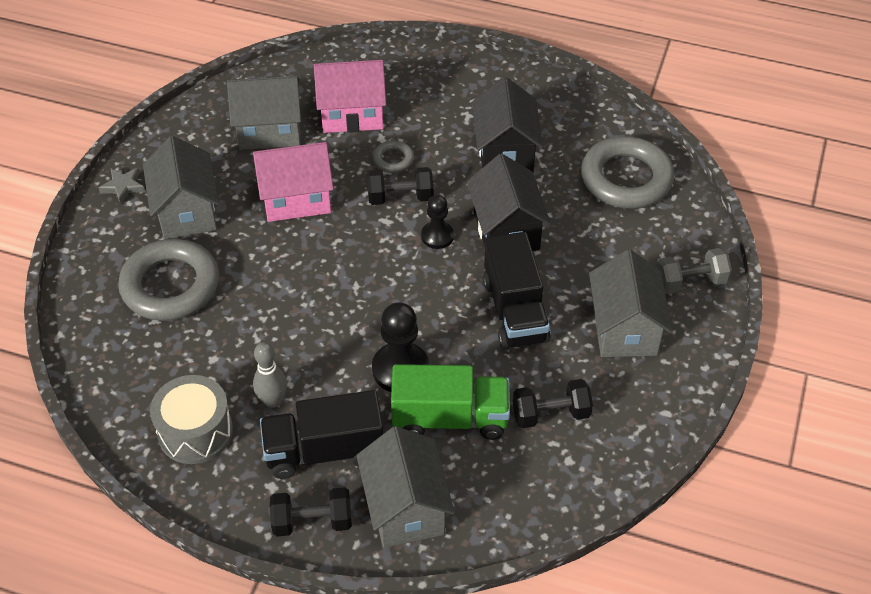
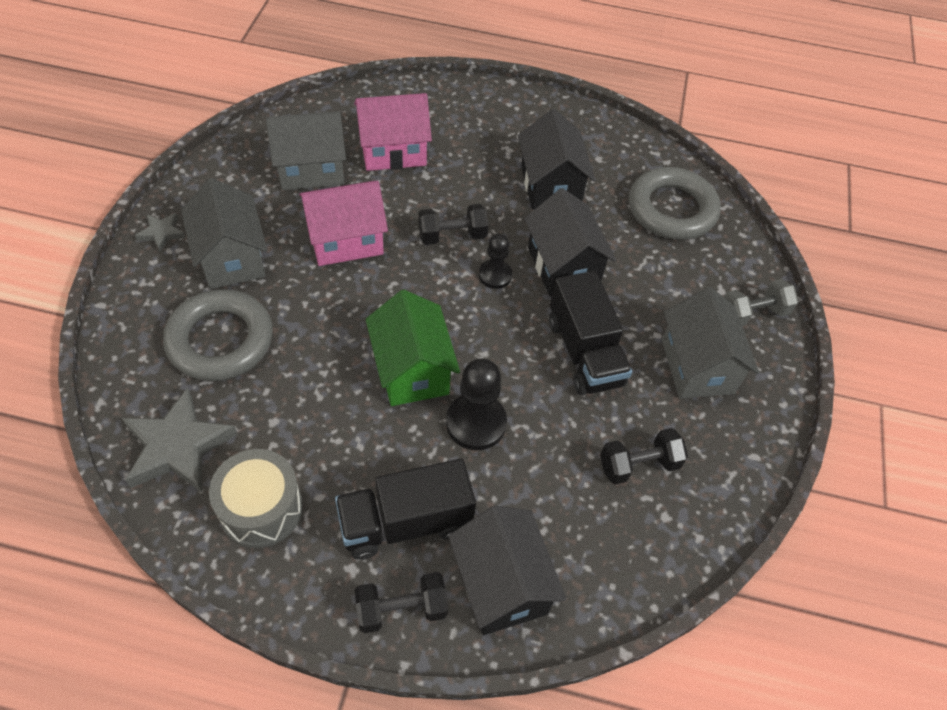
camera: 10 degrees left, 5 degrees up
(126, 376) = (178, 446): none -> grey star
(272, 401) = (343, 467): grey bowling pin -> none
(346, 320) = (412, 370): none -> green house
(393, 159) = (440, 196): grey ring -> none
(405, 508) = (501, 585): grey house -> black house
(450, 418) = (535, 476): green truck -> none

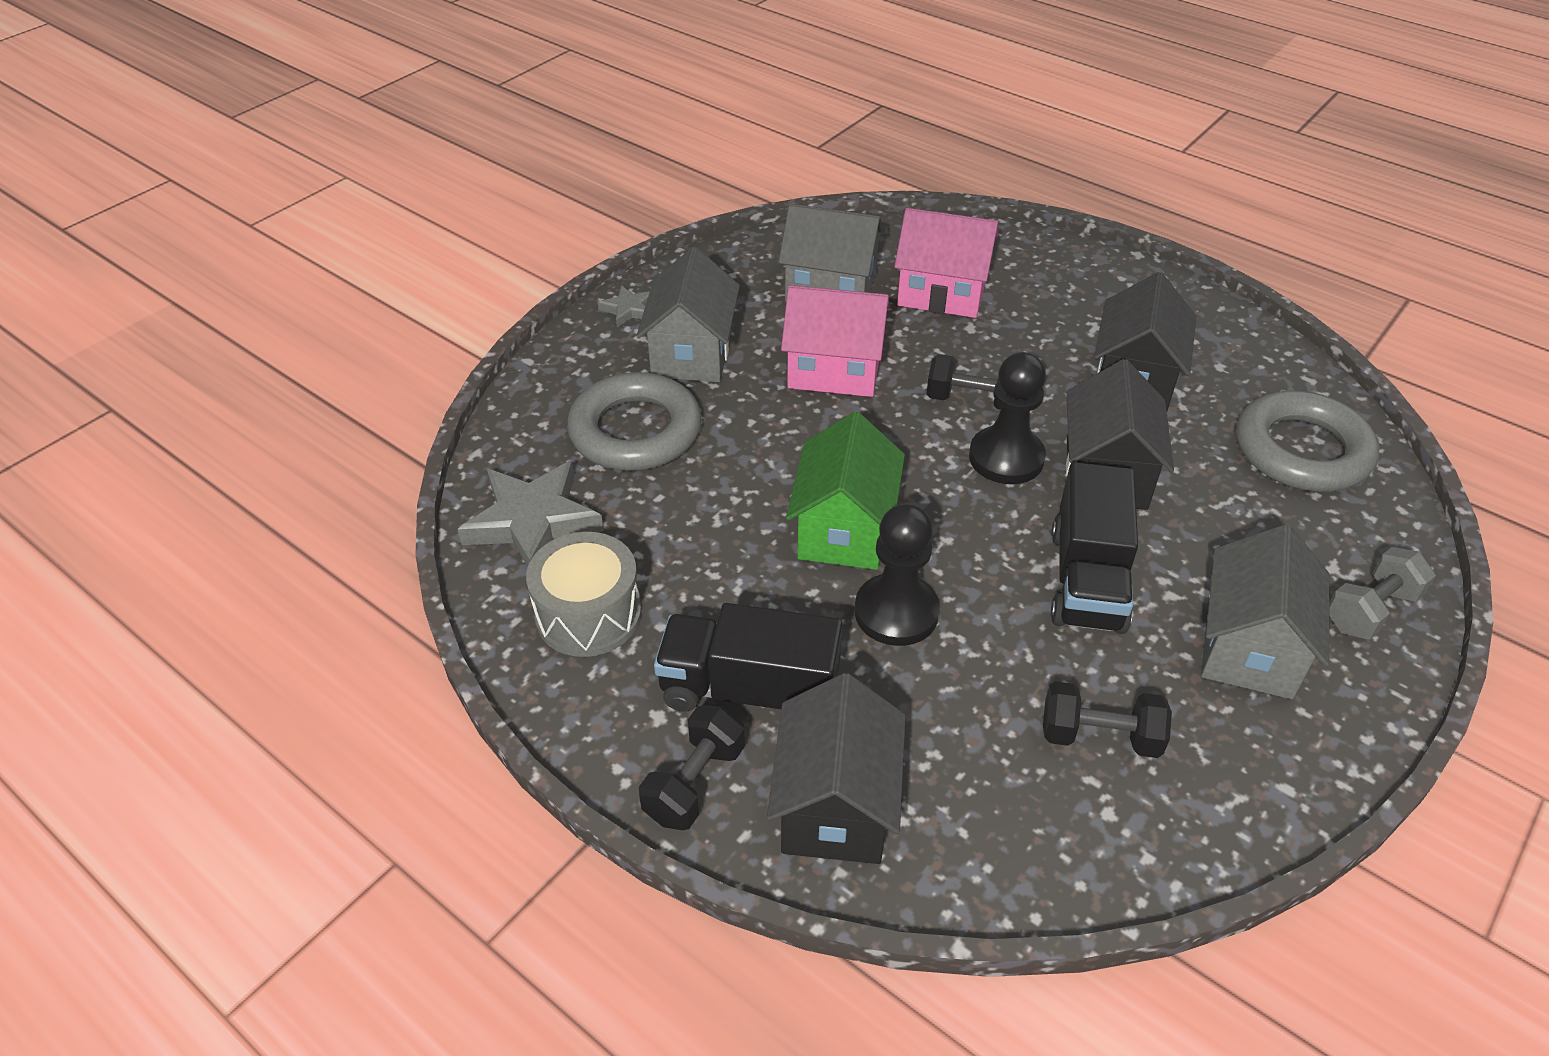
camera: 30 degrees right, 10 degrees down
(401, 609) = (694, 783): black dumbbell -> black dumbbell turned 75 degrees counterclockwise
(495, 275) = (1006, 458): black pawn -> black pawn, size x1.61
(752, 314) = (1370, 610): grey dumbbell -> grey dumbbell turned 45 degrees counterclockwise

